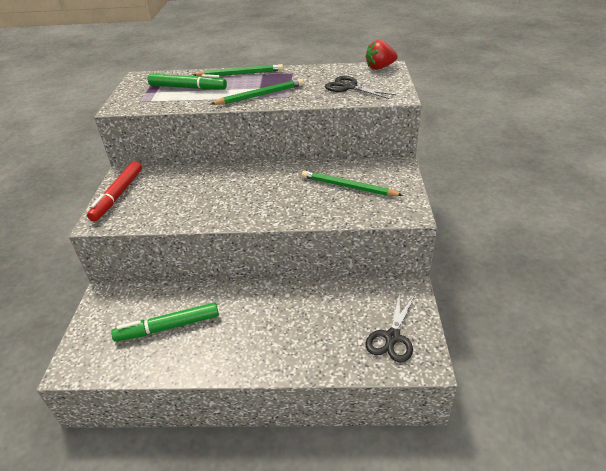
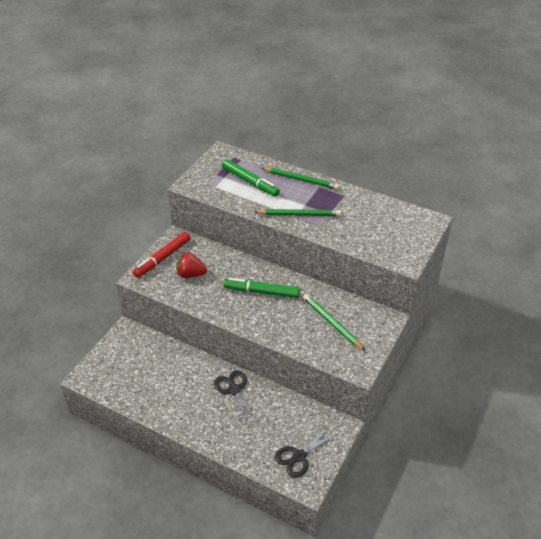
camera: 25 degrees right, 5 degrees up
(168, 327) = (156, 376): green marker -> green marker (262, 292)
(349, 87) = (376, 234): black scissors -> black scissors (234, 390)
(380, 67) = (422, 219): red strawberry -> red strawberry (191, 274)

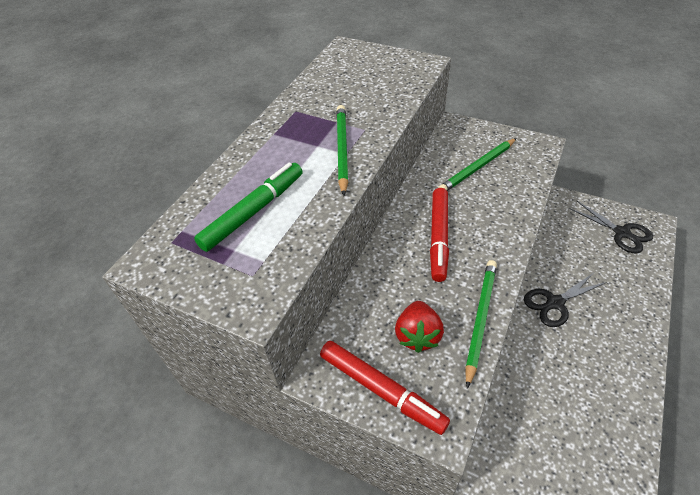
camera: 90 degrees left, 5 degrees up
(262, 292) = (438, 237): green marker -> red marker
(301, 180) = (254, 152): green pencil -> green pencil (480, 319)

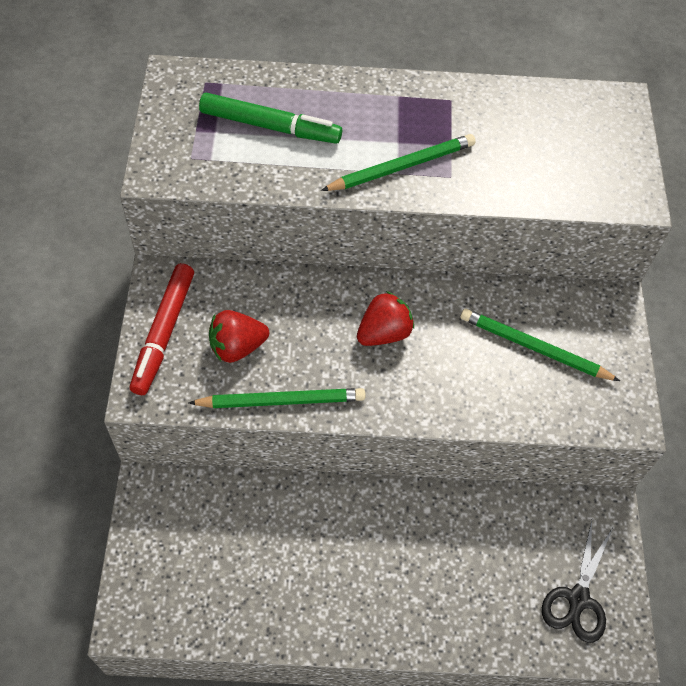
camera: 60 degrees right, 10 degrees up
(438, 237) = (383, 333): red marker -> red strawberry
(555, 303) = (405, 523): black scissors -> none

